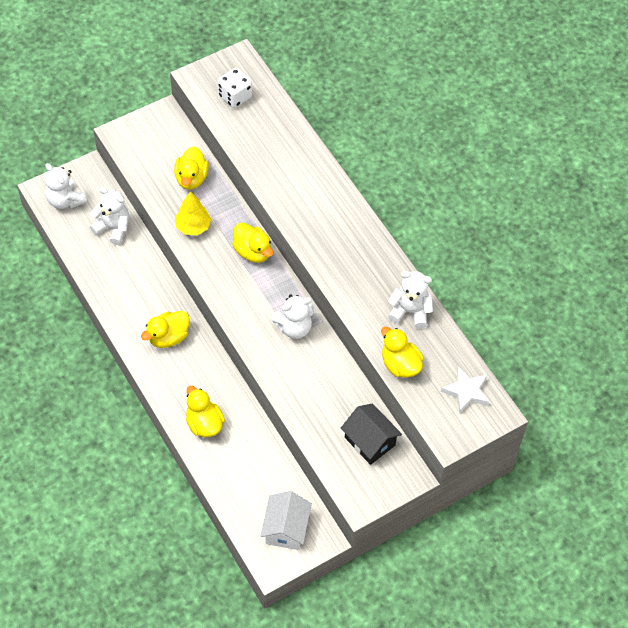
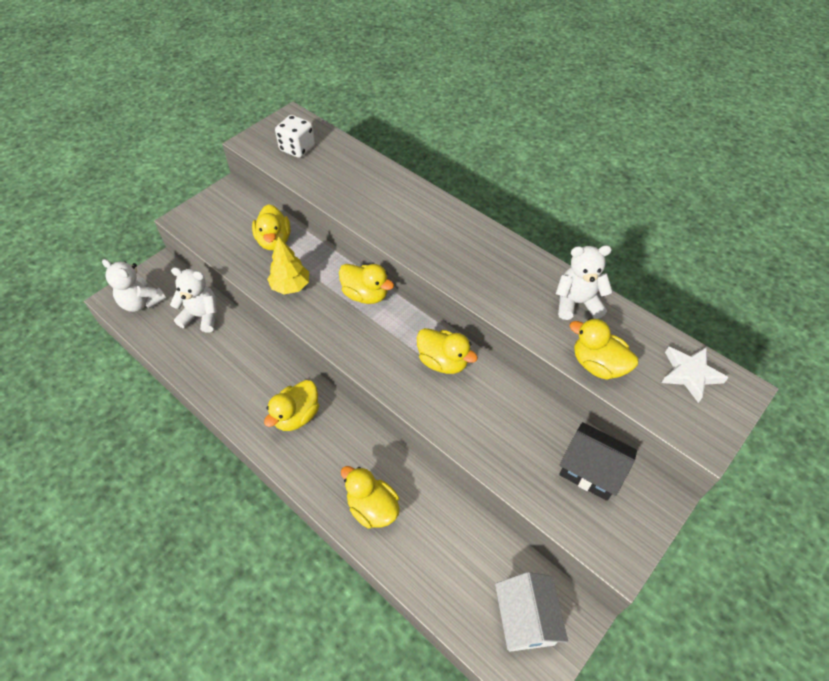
camera: 15 degrees left, 5 degrees down
(294, 327) = (443, 362): white teddy bear -> yellow duck

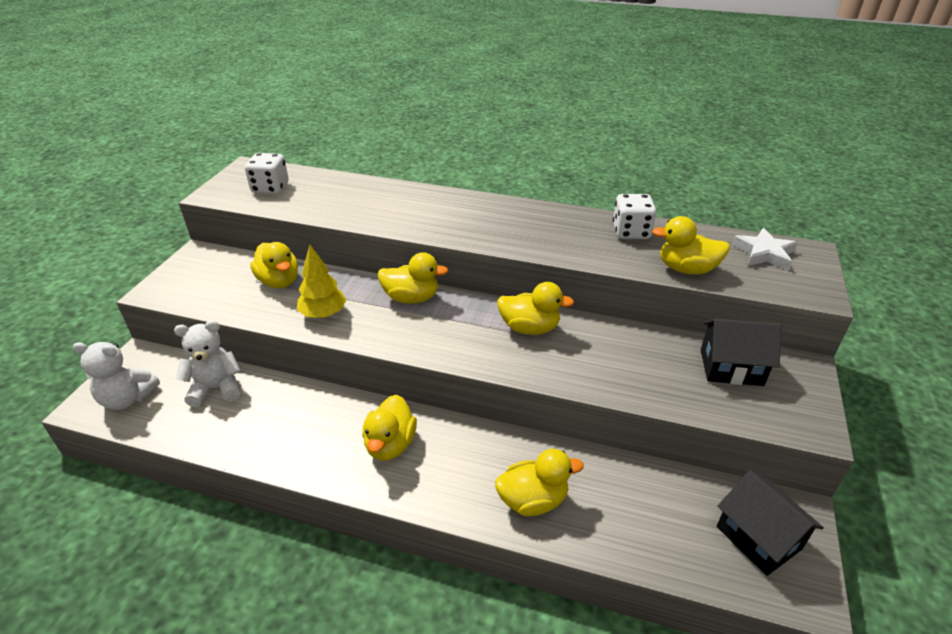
camera: 25 degrees left, 15 degrees down
(372, 508) = (533, 500): yellow duck -> yellow duck turned 150 degrees clockwise
(526, 619) = (758, 537): white house -> black house
(577, 303) = (631, 232): white teddy bear -> white dice

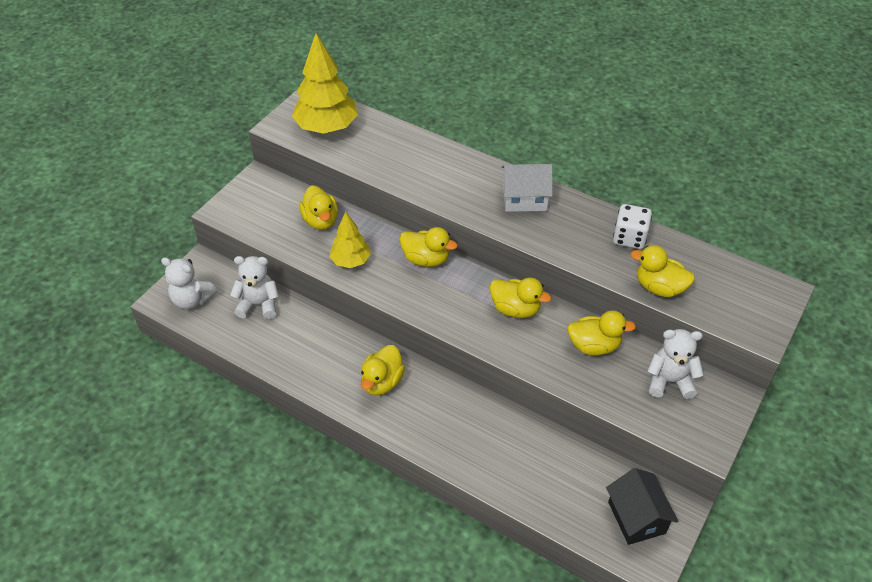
camera: 15 degrees right, 10 degrees up
(270, 188) = (327, 127): white dice -> yellow tree
(506, 216) = (524, 199): none -> white house
(533, 500) = (476, 450): yellow duck -> yellow duck (594, 346)
(731, 367) = (669, 381): black house -> white teddy bear
(764, 253) = (739, 284): white star -> none

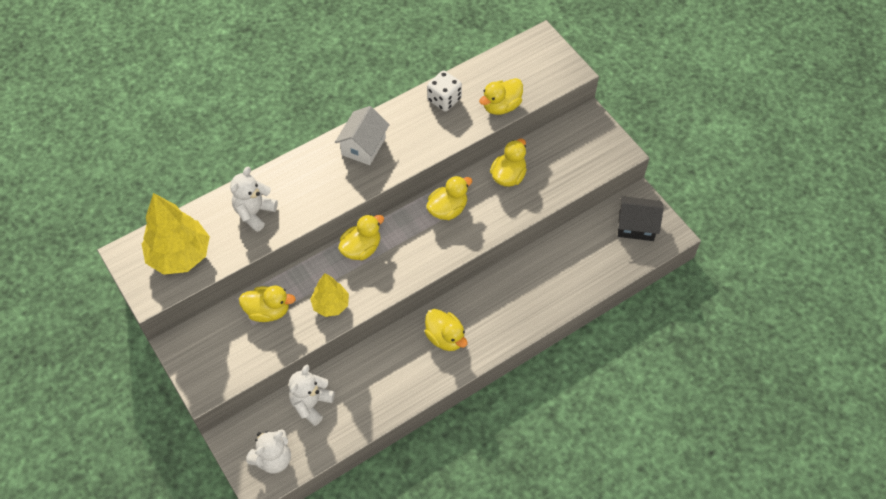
camera: 65 degrees left, 10 degrees up
(669, 381) = (561, 147): white teddy bear -> white teddy bear (254, 213)

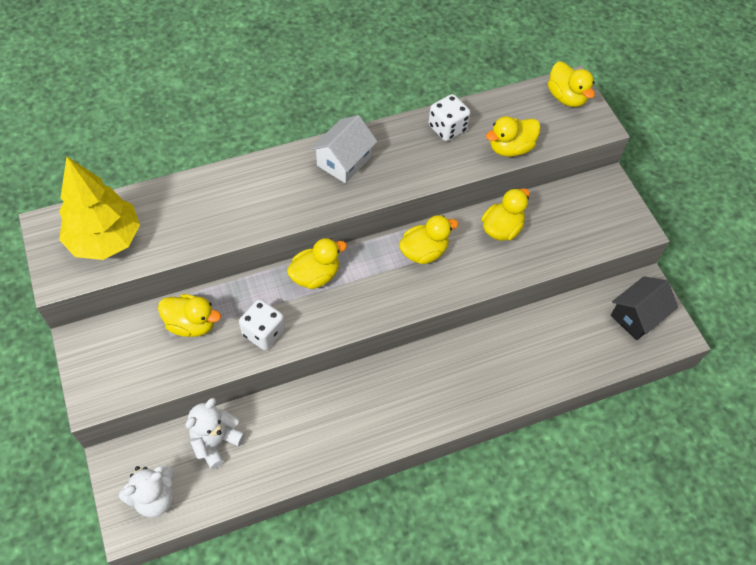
camera: 10 degrees right, 0 degrees up
(254, 213) = (202, 209): white teddy bear -> none
(330, 305) = (263, 332): yellow tree -> white dice
(445, 338) = (388, 398): yellow duck -> yellow duck (566, 97)
(636, 226) = (637, 316): black house -> black house turned 60 degrees counterclockwise

